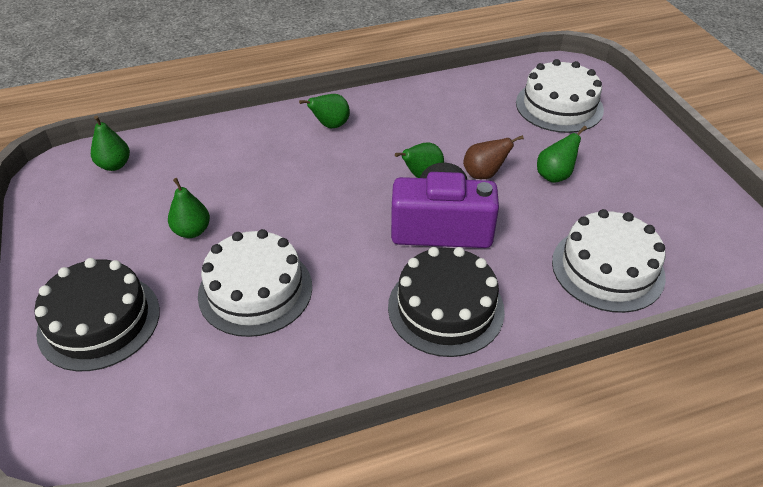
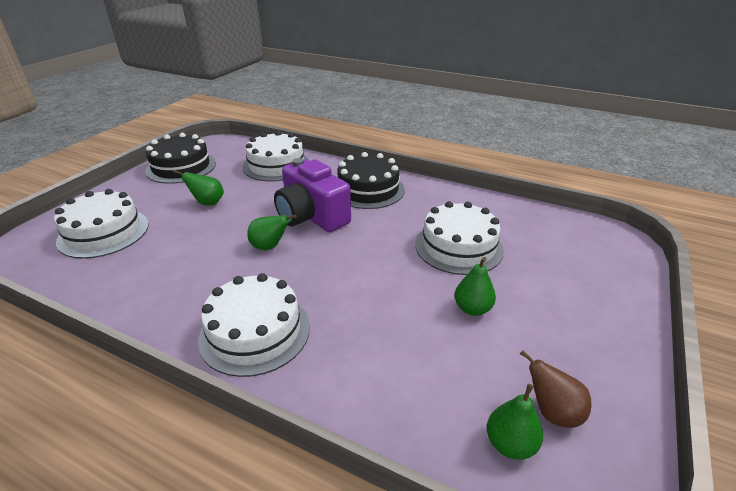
camera: 135 degrees left, 10 degrees down
(99, 321) = (580, 285): black cake -> black cake (181, 167)
(330, 125) = (255, 332): green pear -> white cake
(484, 174) = (237, 225): brown pear -> brown pear (552, 412)

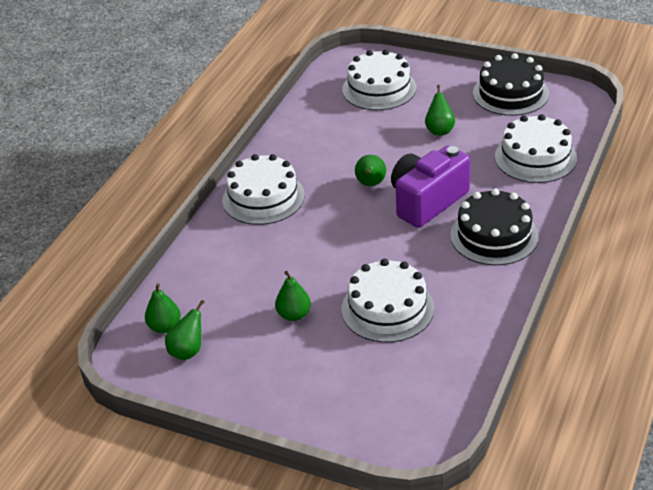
camera: 90 degrees right, 5 degrees up
(552, 412) = (188, 351): brown pear -> green pear

